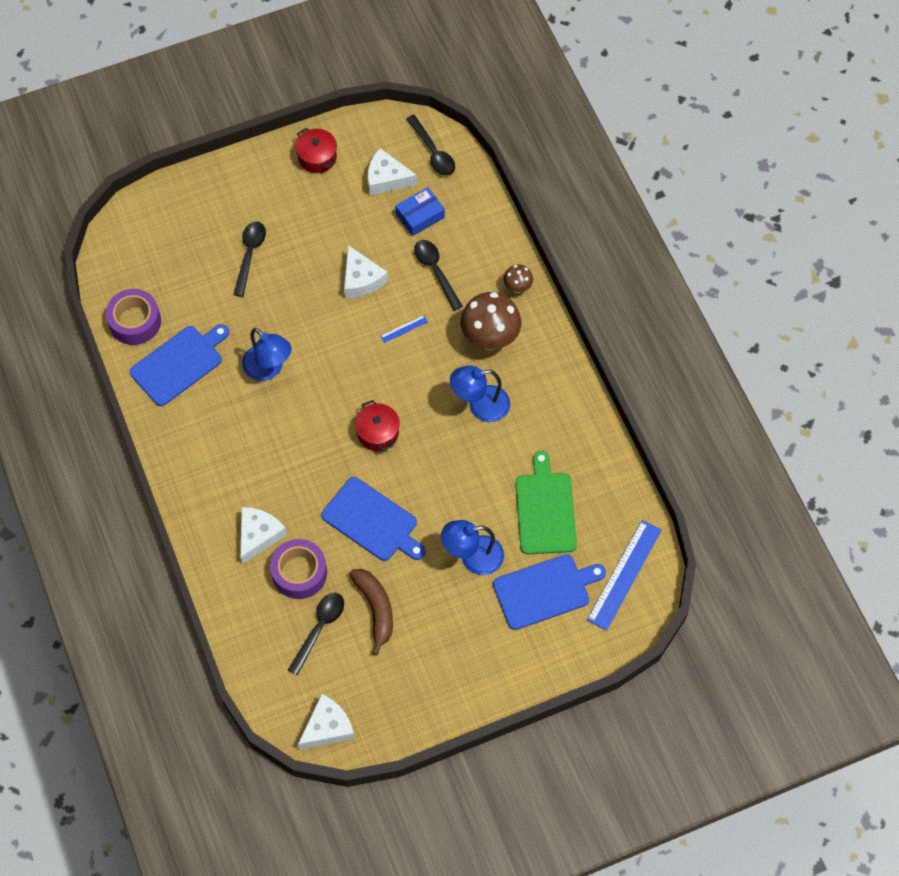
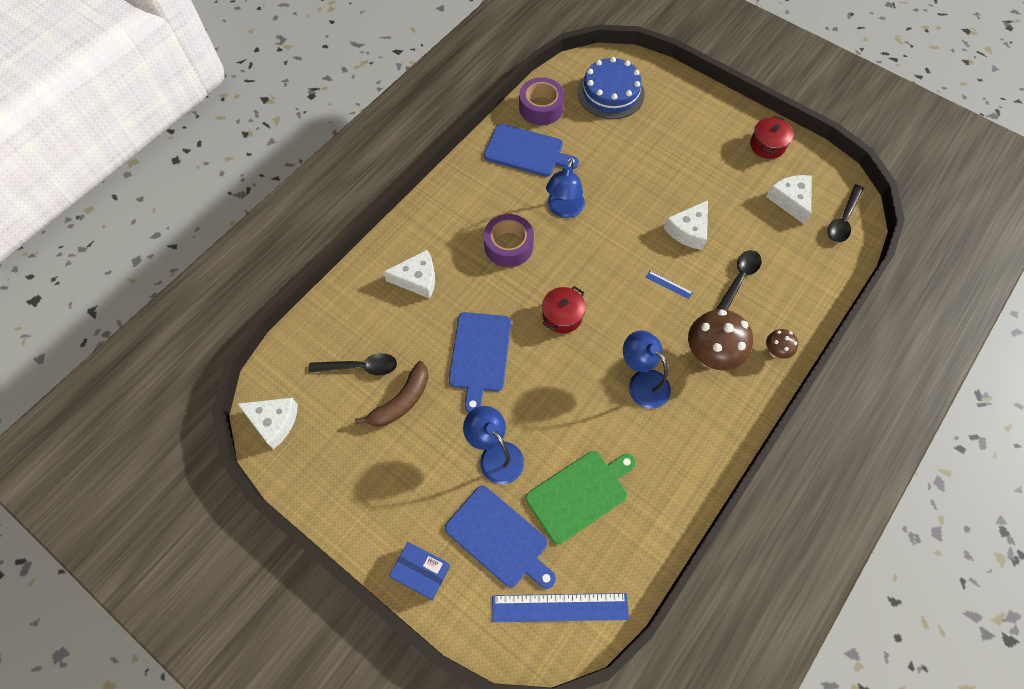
camera: 60 degrees right, 0 degrees up
(162, 250) = (610, 93): none -> blue cake
(250, 255) = (650, 147): black spoon -> none
(299, 573) = (401, 325): purple tape -> purple tape (508, 246)
(420, 216) = (778, 241): blue box -> blue box (421, 571)

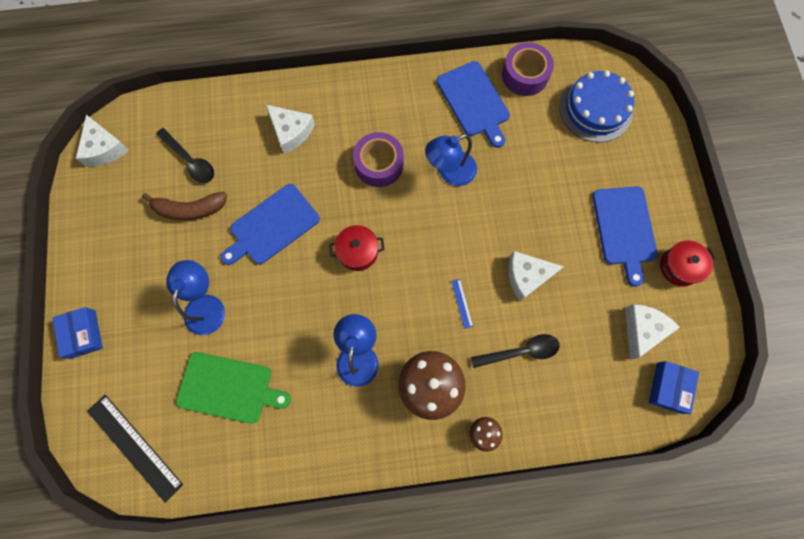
camera: 45 degrees right, 10 degrees up
(499, 538) = (149, 363): blue cutting board -> blue cutting board (624, 229)
(560, 607) = (135, 447): blue ruler -> black ruler
(842, 220) = (669, 387): black spoon -> blue box

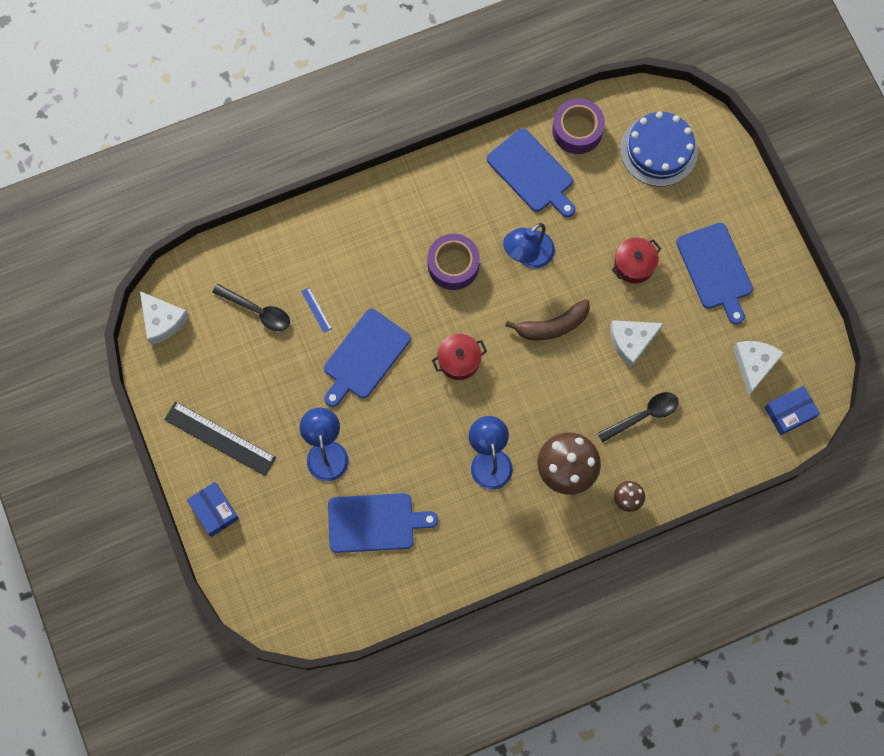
camera: 15 degrees left, 0 degrees up
(135, 447) = (304, 599): black ruler -> black ruler (220, 438)
(190, 209) = (275, 361): brown banana -> brown banana (552, 326)
(228, 388) = (375, 523): green cutting board -> blue cutting board
(291, 131) = (351, 253): white cheese -> none
(462, 303) = (575, 384): blue ruler -> blue ruler (316, 310)
(669, 387) = (789, 412): blue box -> blue box turned 60 degrees clockwise
(679, 267) = (776, 294): red pot -> red pot (634, 265)

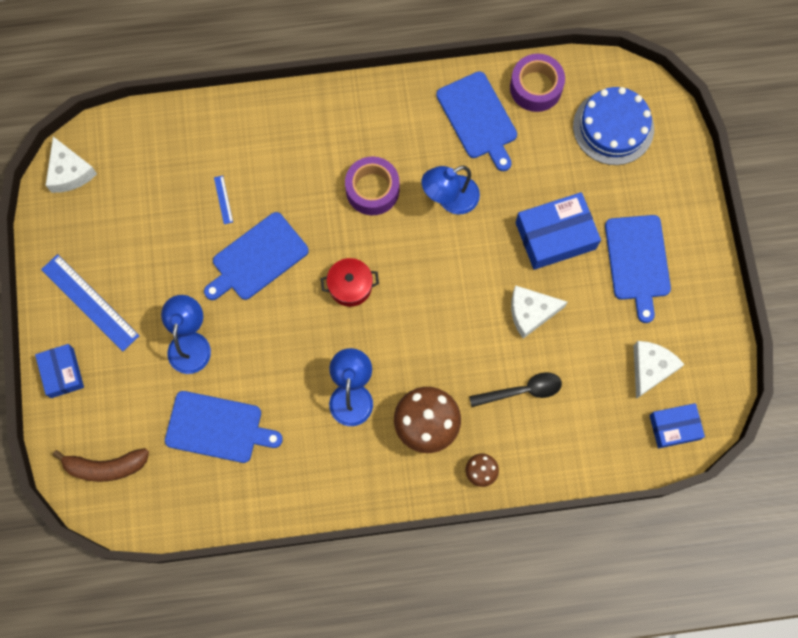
camera: 15 degrees right, 0 degrees up
(220, 438) = (90, 302): black ruler -> blue ruler
(258, 311) = (165, 186): black spoon -> none
(552, 326) = (455, 276): brown banana -> brown banana (106, 467)
(634, 265) = (555, 235): red pot -> blue box

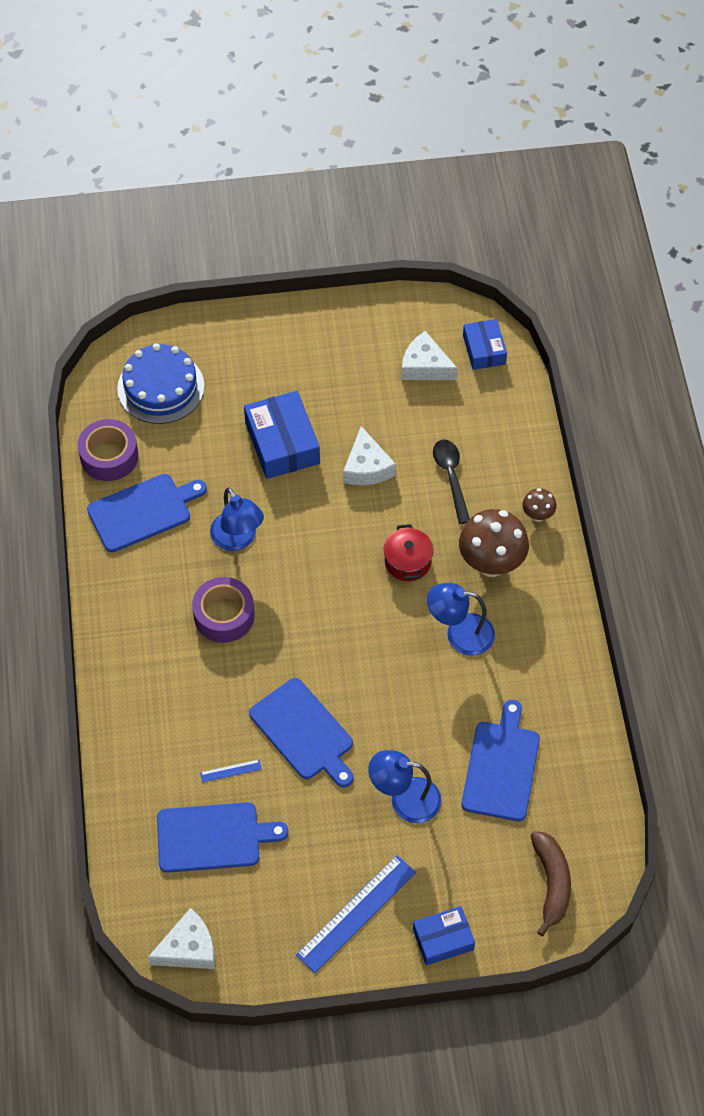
camera: 90 degrees left, 15 degrees down
(350, 286) = (337, 636): red pot -> red pot (407, 561)
(637, 261) = (312, 372): blue cutting board -> blue cutting board (213, 837)

